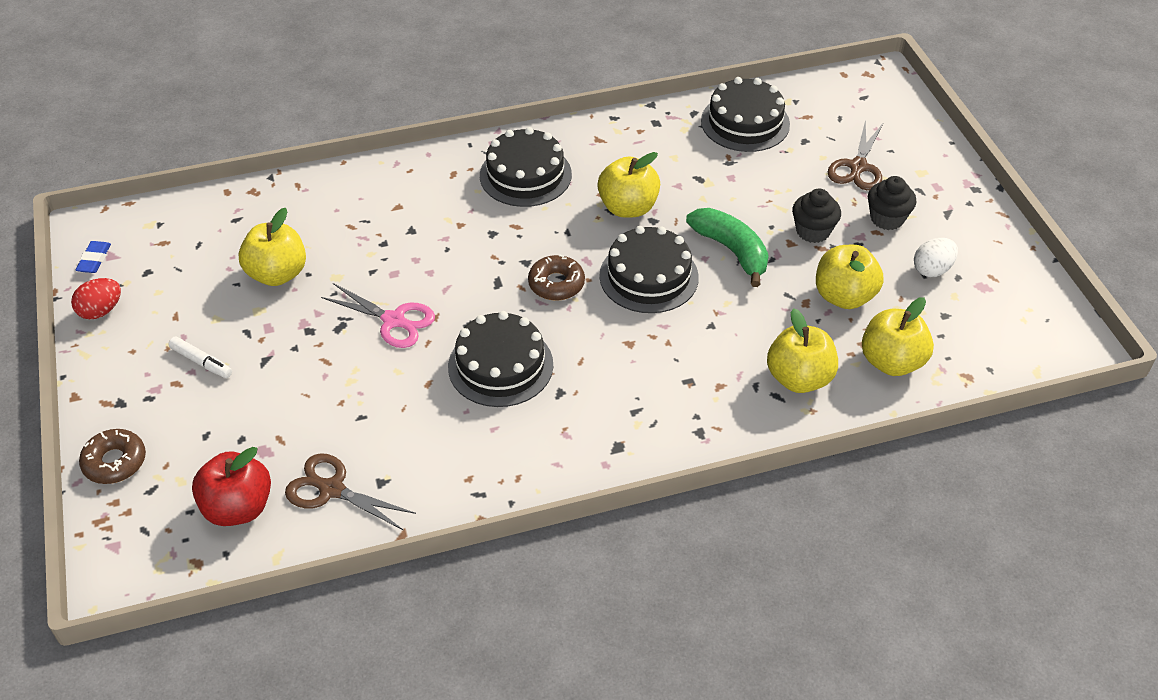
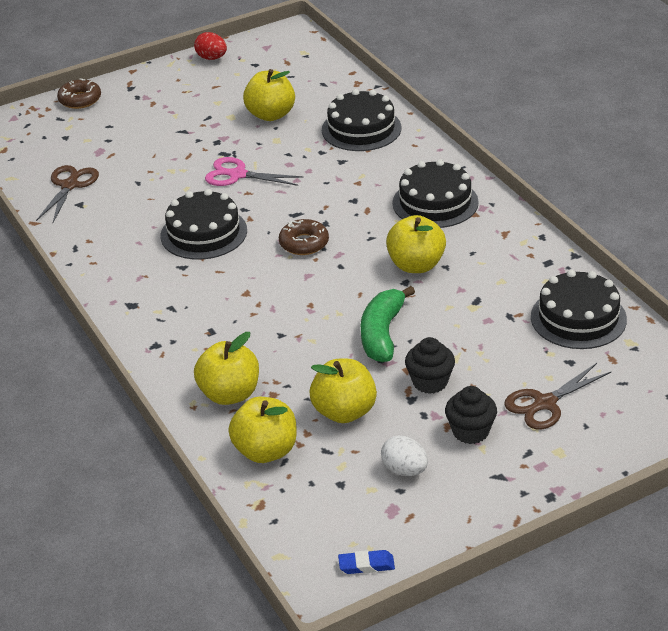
camera: 80 degrees right, 10 degrees down
(94, 259) = (260, 42): blue eraser -> blue eraser (366, 565)
(201, 362) = (174, 107): white marker -> none
(238, 508) = (49, 153): red apple -> none
(393, 320) = (238, 175): pink scissors -> pink scissors turned 90 degrees clockwise
(649, 276) = (330, 291): black cake -> black cake (361, 129)
(731, 250) = (382, 334): green banana -> green banana turned 150 degrees clockwise
(858, 167) = (545, 403): brown scissors -> brown scissors turned 45 degrees counterclockwise

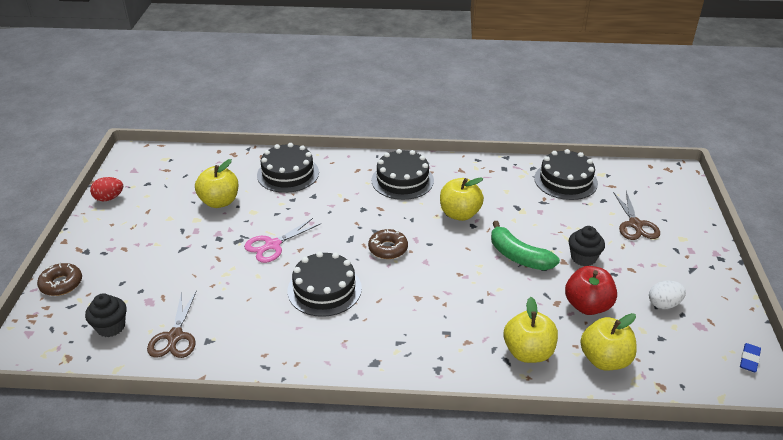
camera: 60 degrees left, 0 degrees up
(69, 185) = (175, 336): brown scissors -> brown scissors turned 135 degrees counterclockwise
(344, 412) = (587, 306): yellow apple -> red apple
(470, 431) = (643, 262): black cupcake -> black cupcake (111, 327)

